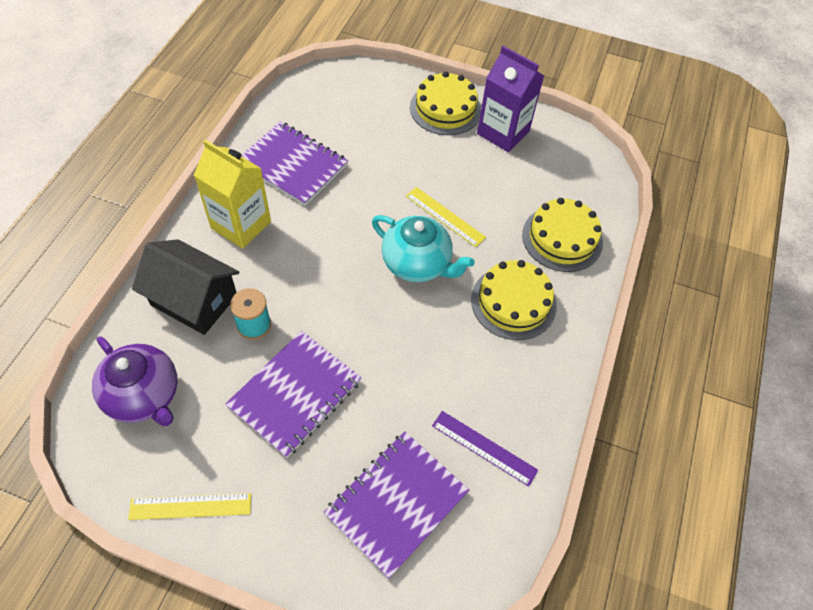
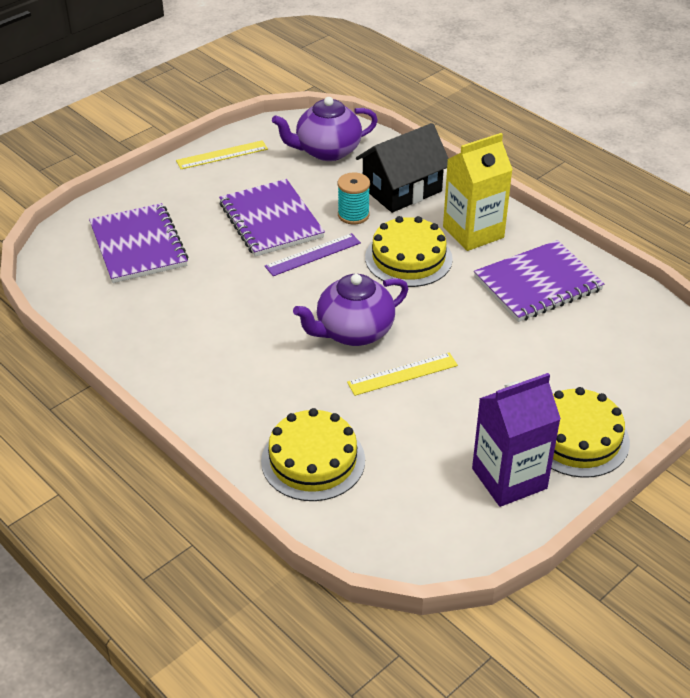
camera: 120 degrees right, 15 degrees down
(190, 506) = (222, 155): yellow ruler -> yellow ruler turned 45 degrees clockwise
(417, 264) = (353, 332): turquoise teapot -> purple teapot
(484, 447) = (138, 307): purple ruler -> purple ruler (313, 254)
(513, 302) = (261, 384): yellow cake -> yellow cake (408, 258)

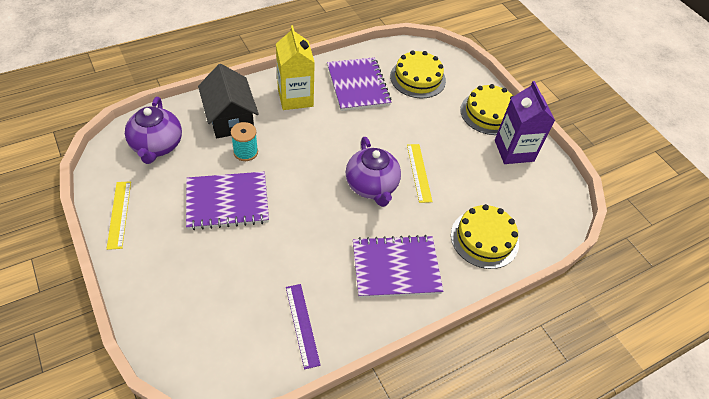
camera: 80 degrees left, 10 degrees up
(138, 246) = (216, 300): purple notebook -> purple notebook (396, 268)
(313, 254) = (280, 187): purple ruler -> purple ruler (302, 325)
(408, 258) = (307, 137): yellow cake -> yellow cake (417, 78)

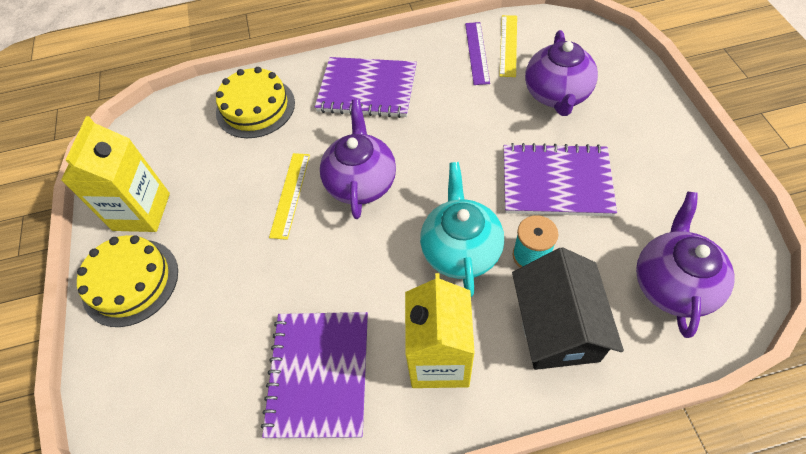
camera: 155 degrees left, 5 degrees up
(119, 214) = (698, 181): yellow ruler -> yellow ruler (508, 45)
(223, 282) = (556, 95): none -> purple teapot
(292, 150) = (460, 250): none -> turquoise teapot
(417, 78) = (203, 378): yellow cake -> none
(514, 151) = (141, 211): purple carton -> yellow carton

